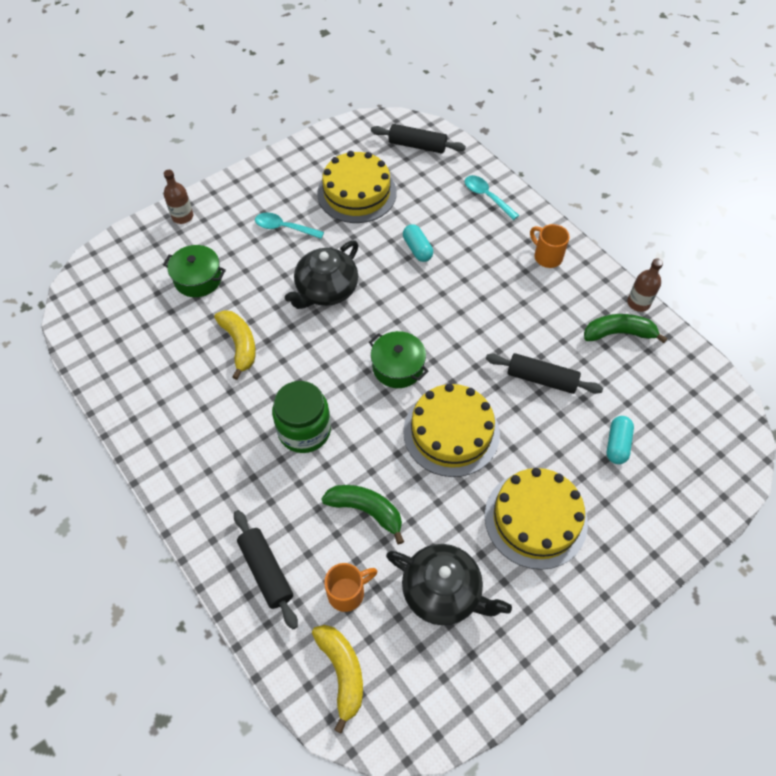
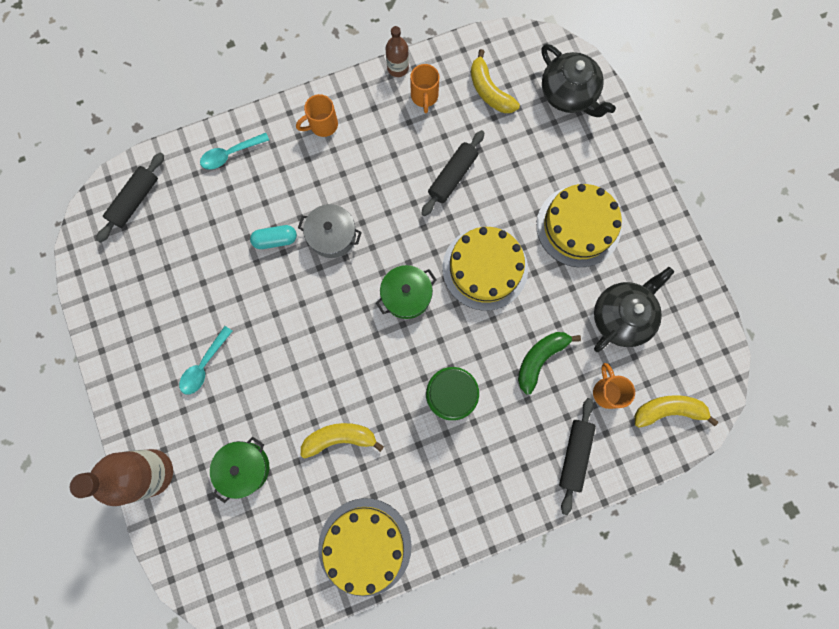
camera: 75 degrees left, 20 degrees up
(182, 216) = (151, 472): brown bottle -> brown bottle, size x1.89
(266, 571) = (574, 455): black rolling pin -> black rolling pin turned 60 degrees counterclockwise
(326, 290) = (299, 340): black teapot -> black teapot (569, 94)
(357, 193) = (181, 280): yellow cake -> yellow cake (365, 546)
(437, 291) = (332, 235): none -> grey pot
(617, 444) = (529, 140): turquoise capsule -> none
(618, 333) = (424, 97): green banana -> orange mug
(655, 392) = (489, 91): none -> yellow banana

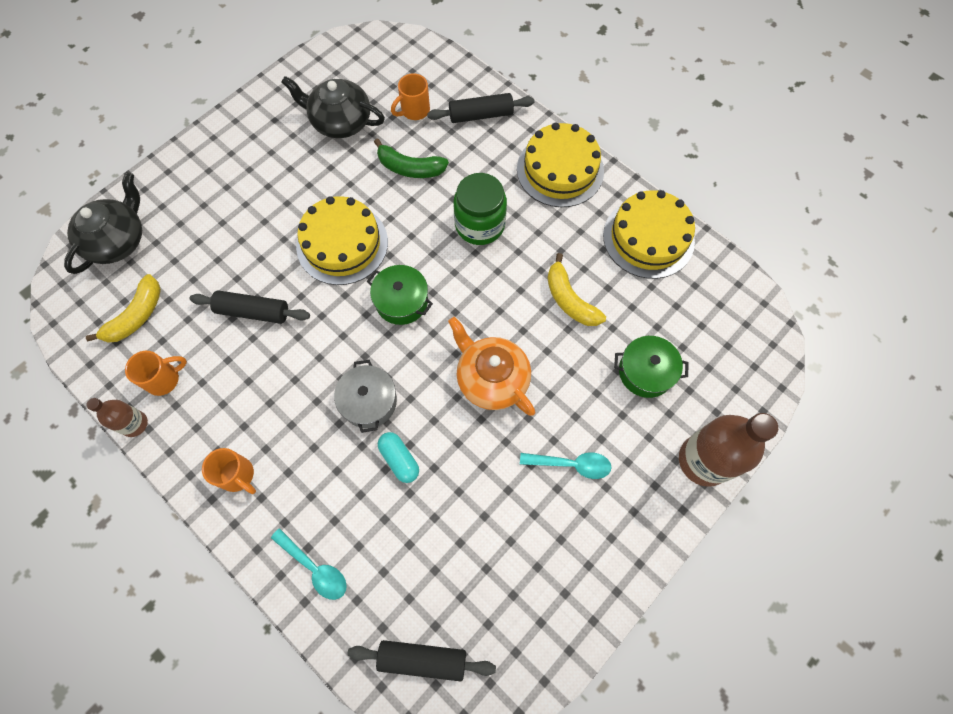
camera: 115 degrees left, 10 degrees down
(303, 337) = (491, 378): none -> orange teapot
(578, 226) = (265, 183): yellow cake -> yellow cake (560, 170)
(668, 410) = (408, 65): yellow banana -> none

